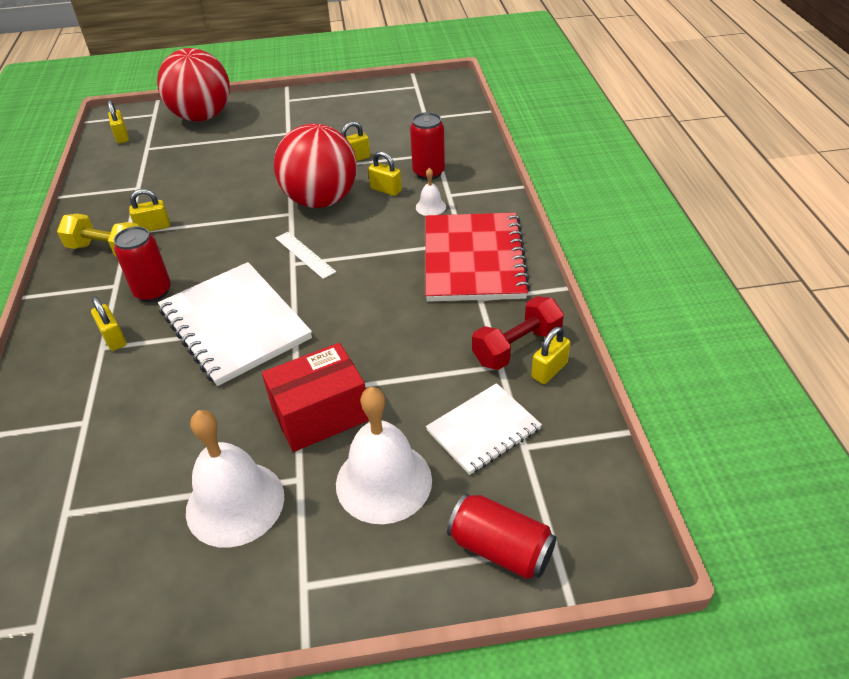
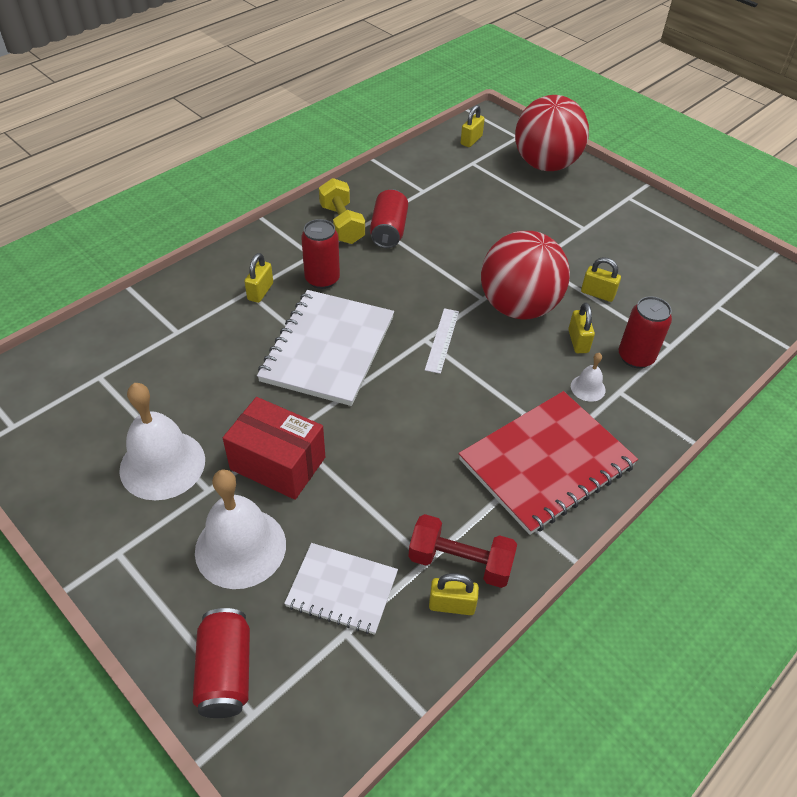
camera: 50 degrees right, 5 degrees up
(153, 227) = (388, 231): yellow padlock -> red can

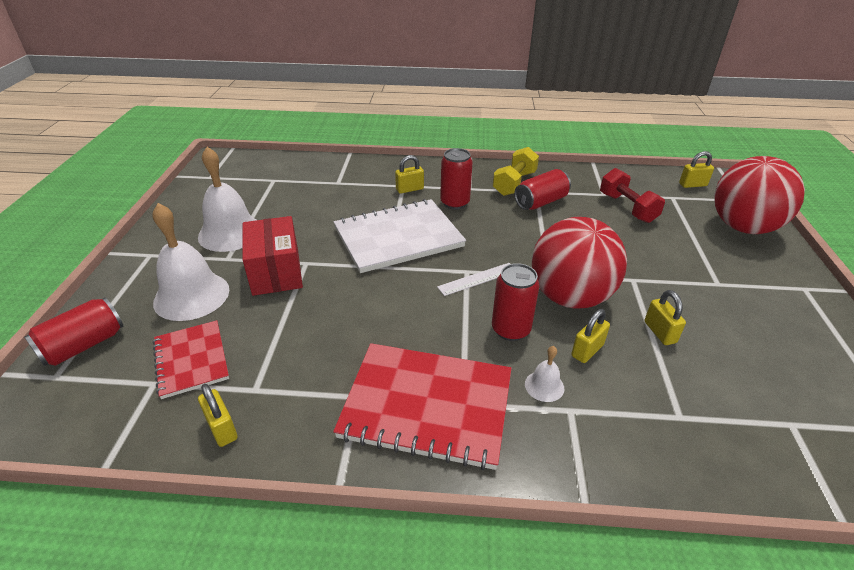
camera: 50 degrees right, 10 degrees down
(342, 590) = (191, 360): white notebook -> red notebook
(460, 562) = (269, 409): red dumbbell -> red dumbbell (627, 208)
(635, 357) = (627, 398): red can -> red can (510, 330)

